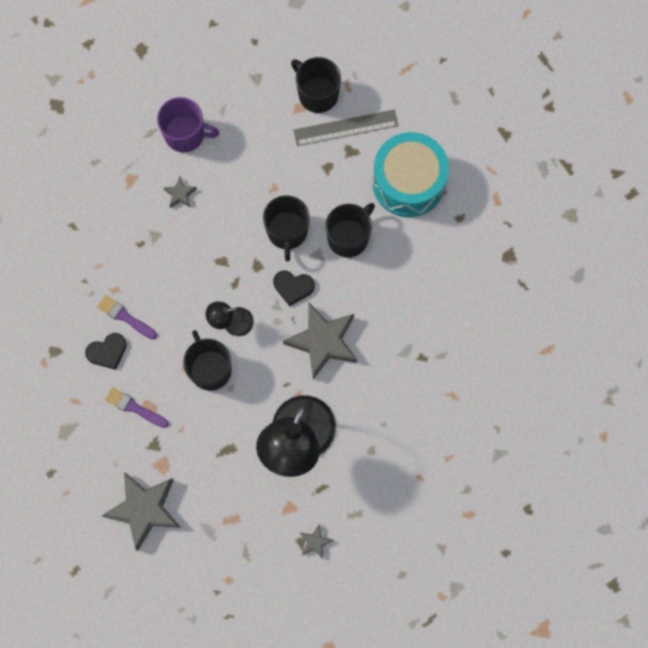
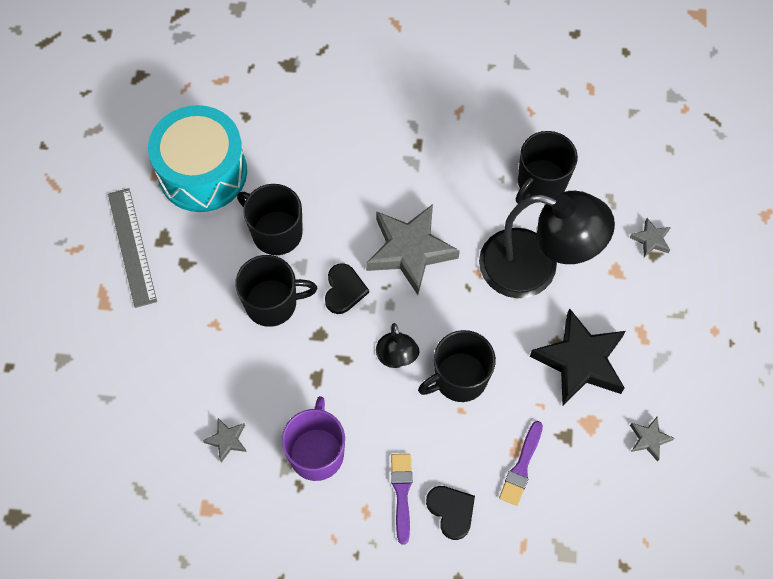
camera: 95 degrees left, 10 degrees down
(125, 317) = (402, 493): purple brush -> purple brush turned 150 degrees clockwise
(144, 509) = (649, 439): grey star -> grey star, size x0.45
(186, 134) = (141, 442): purple mug -> purple mug (317, 452)
(214, 465) = (580, 361): none -> black star
(317, 94) = (85, 283): black mug -> black mug (540, 183)

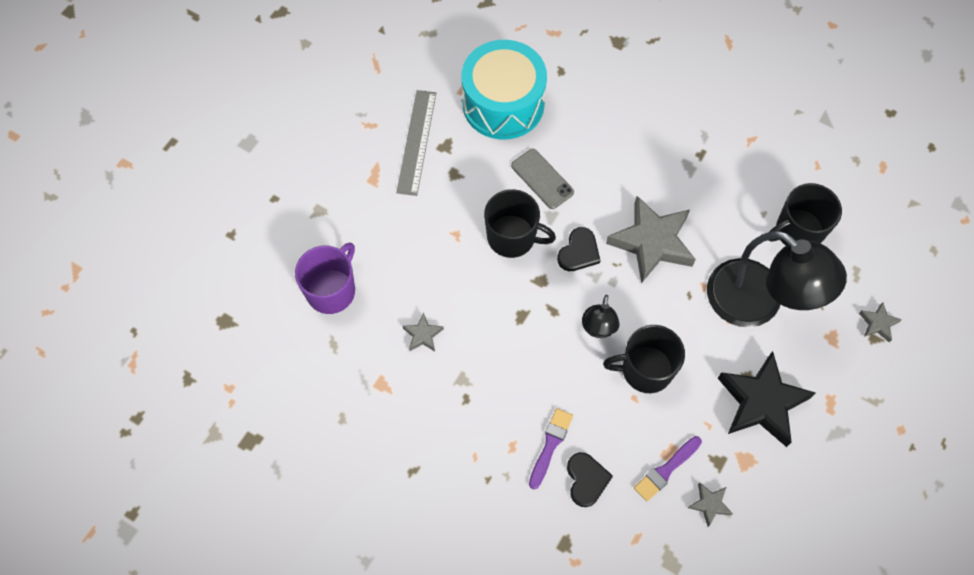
camera: 25 degrees right, 0 degrees up
(275, 232) = (542, 179): black mug -> grey phone
(317, 452) = (493, 378): purple mug -> purple mug (332, 290)
(649, 439) = (794, 498): grey star -> grey star (709, 504)

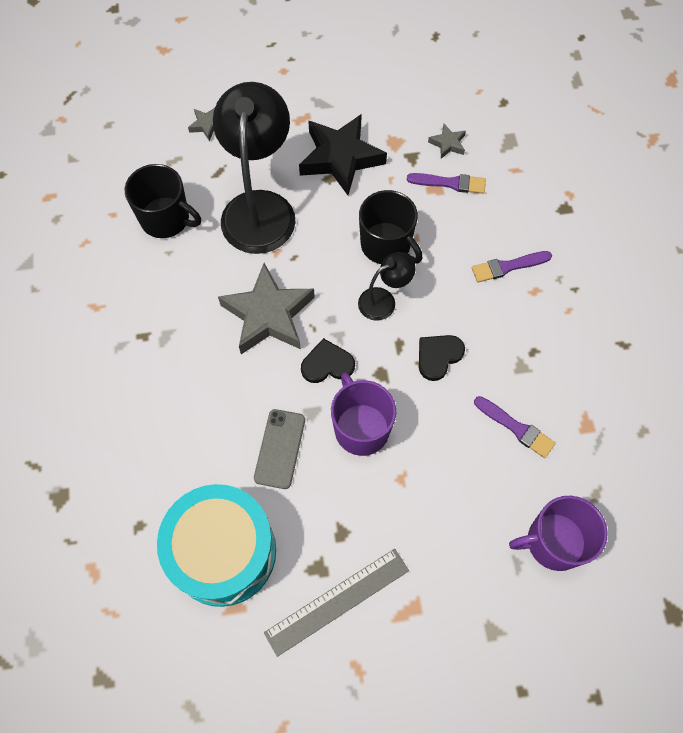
camera: 130 degrees left, 0 degrees up
(423, 335) = (516, 428): grey star -> purple brush
(512, 237) = (361, 428): black mug -> purple mug
(586, 480) = (508, 226): black heart -> black heart (438, 356)

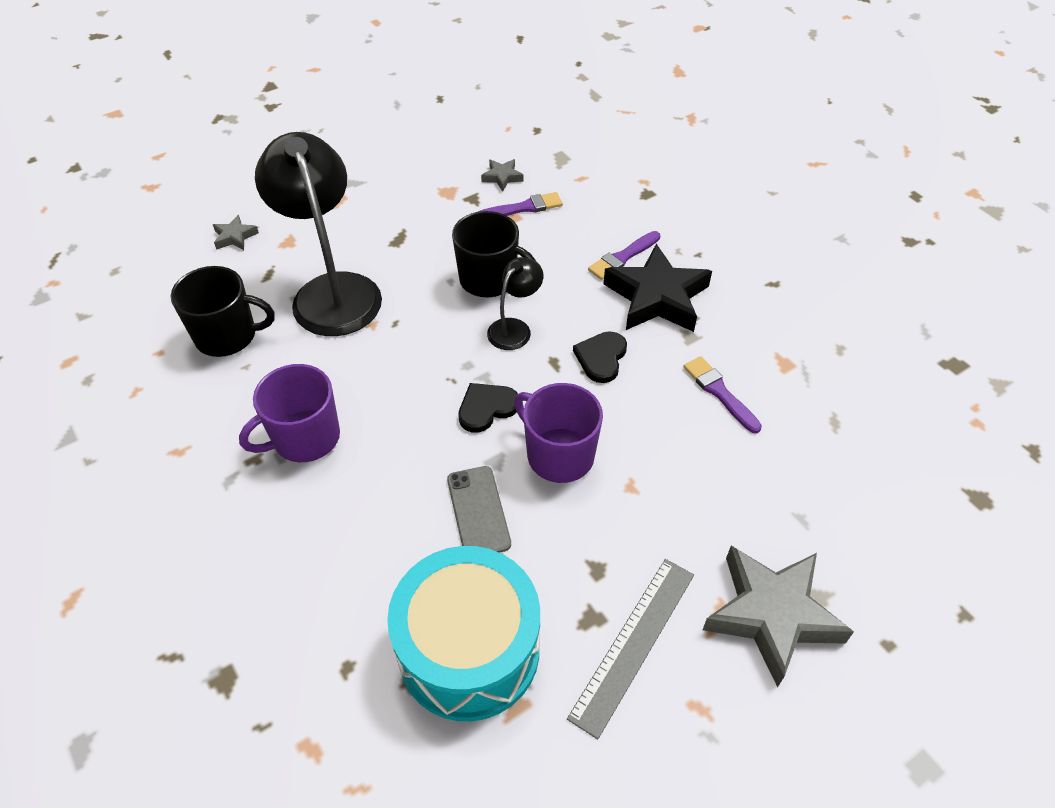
camera: 25 degrees left, 15 degrees down
(268, 315) = (395, 386): grey star -> grey star (772, 615)
(341, 158) = (398, 221): black star -> black star (657, 297)
(516, 428) = (719, 392): purple brush -> purple brush turned 135 degrees counterclockwise
(553, 542) = (823, 482): purple mug -> purple mug (304, 438)

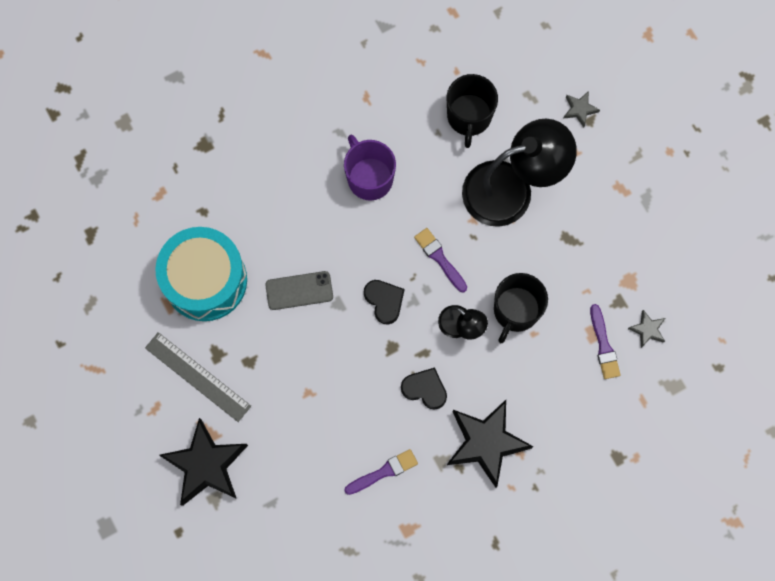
camera: 95 degrees right, 25 degrees up
(558, 455) = (339, 347): purple mug -> none
(623, 257) = (535, 422): purple brush -> purple brush (439, 258)
(772, 615) = (206, 465): grey star -> black star

